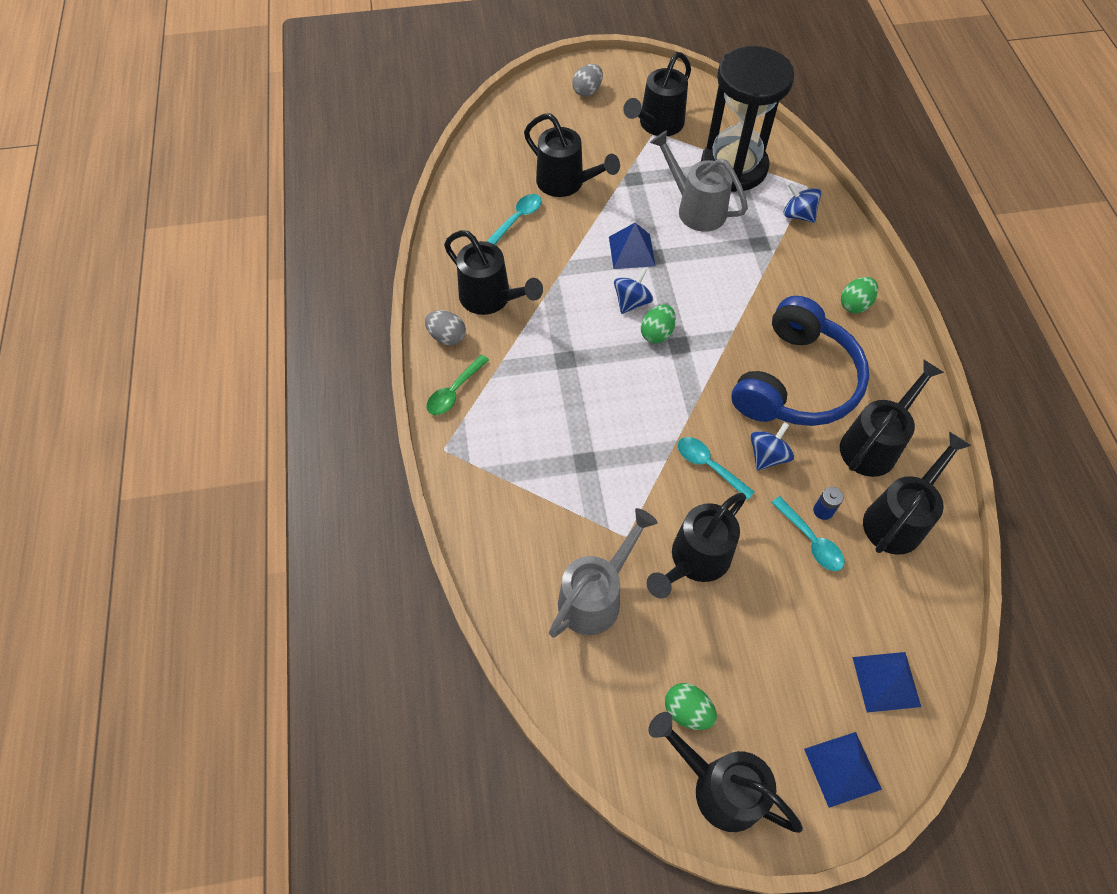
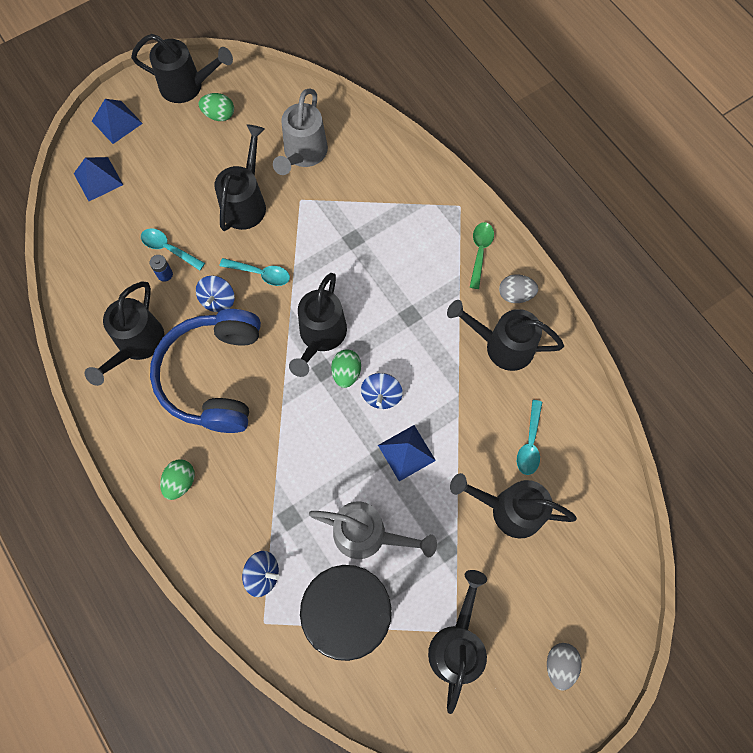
camera: 155 degrees right, 10 degrees up
(898, 518) = (107, 291): black watering can -> black watering can (320, 337)

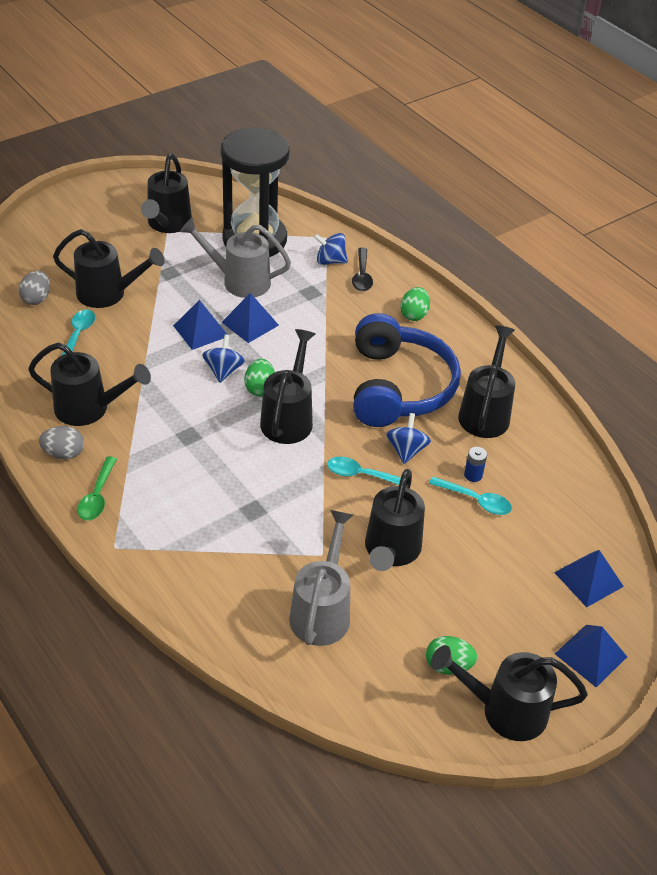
camera: 175 degrees right, 25 degrees down
(229, 548) = (362, 276): none -> black spoon
(355, 464) = (250, 323): none -> blue pyramid
(559, 665) = (85, 213): grey egg -> grey egg (36, 298)

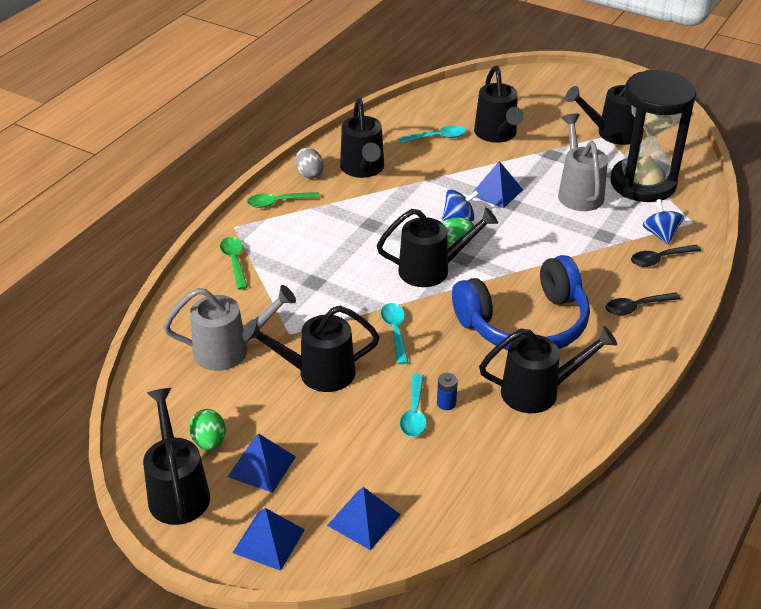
camera: 70 degrees right, 5 degrees down
(36, 298) = (460, 106): grey egg -> none
(178, 565) = (234, 262): none -> green spoon
(250, 323) = (530, 214): blue pyramid -> blue pyramid (262, 466)
(406, 450) = (446, 351): blue spinning top -> none
(414, 314) = (636, 307): green egg -> black spoon

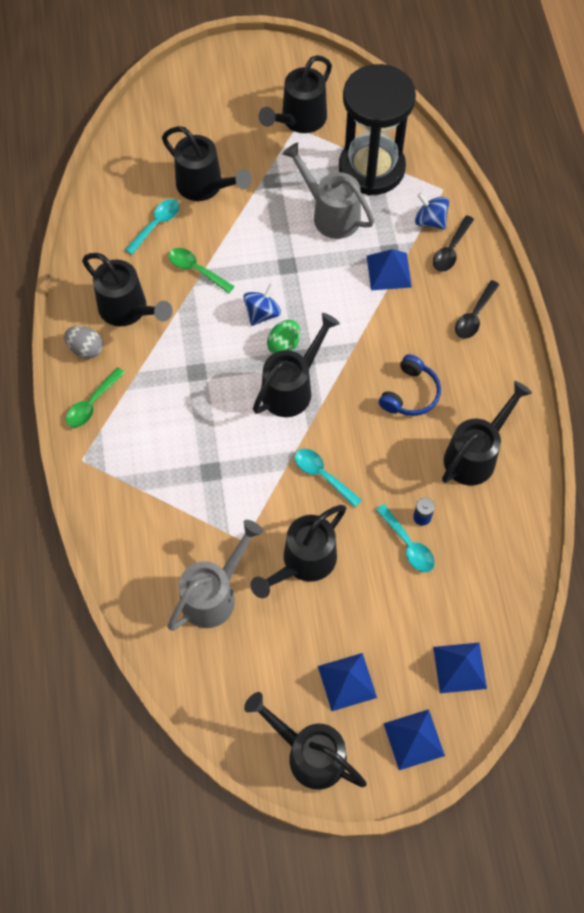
camera: 40 degrees left, 25 degrees up
(209, 442) = (287, 692): green egg -> none
(234, 262) = (123, 499): green spoon -> green spoon (196, 270)
(496, 192) = (265, 260): blue pyramid -> blue pyramid (389, 271)
(525, 324) = (410, 393): blue headphones -> blue headphones, size x0.50

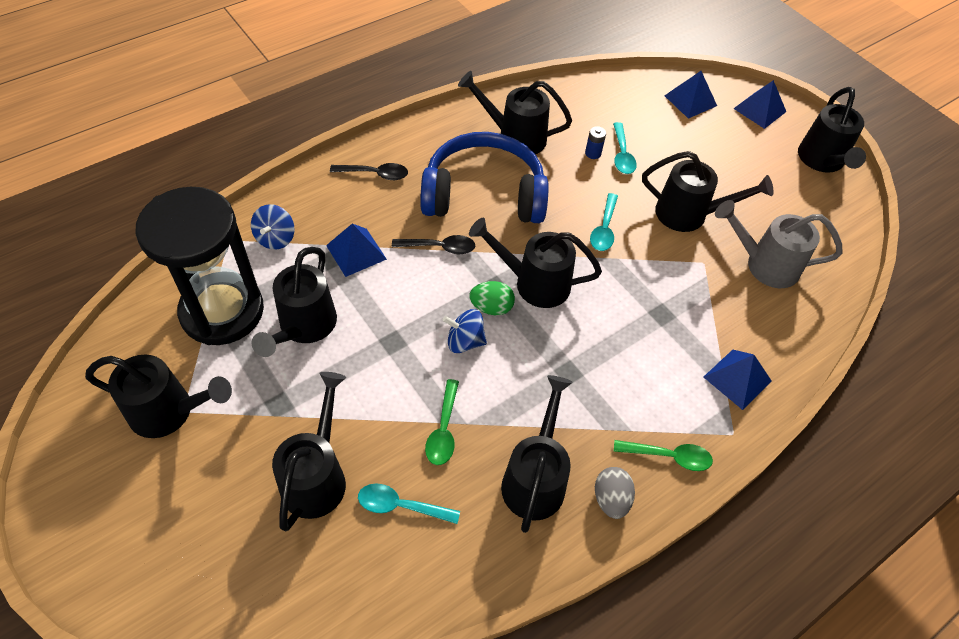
camera: 120 degrees left, 10 degrees down
(330, 214) = (304, 327): grey watering can -> black watering can
(347, 681) = (755, 157): blue pyramid -> blue pyramid (737, 378)
(408, 544) = (622, 155): turquoise spoon -> turquoise spoon turned 150 degrees clockwise
(410, 393) = (484, 194): blue headphones -> blue headphones, size x2.02
(451, 250) = (306, 212): black spoon -> black spoon (439, 247)

